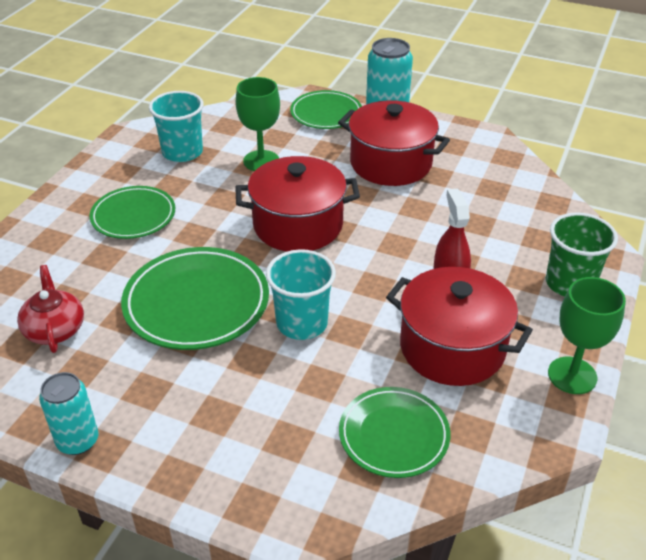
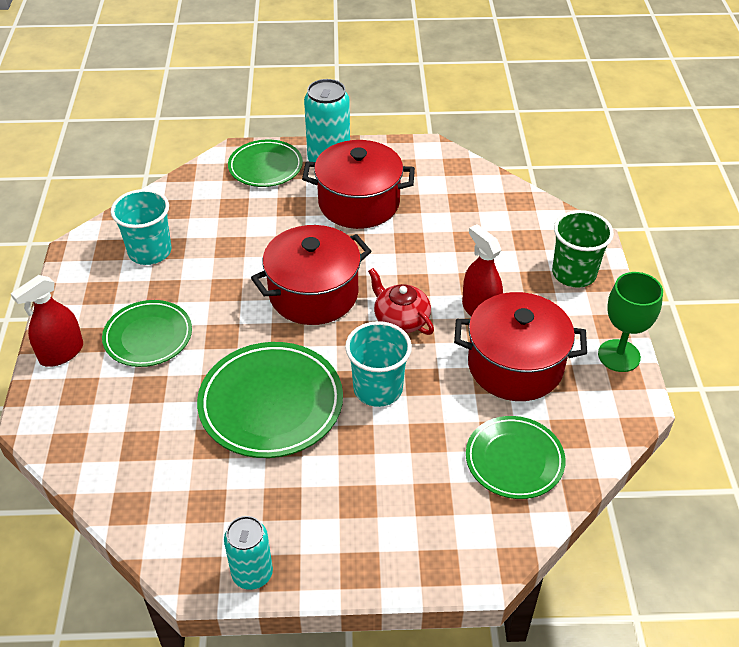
camera: 25 degrees left, 5 degrees up
(55, 329) = (153, 478): red teapot -> red teapot (400, 319)
(57, 207) = (61, 353): none -> red spray bottle
(261, 161) = (235, 237): green goblet -> none

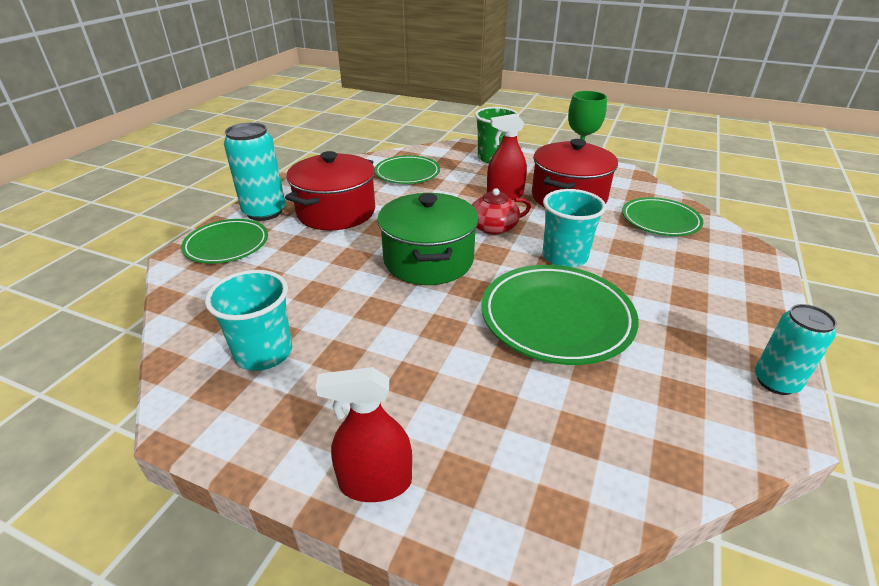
camera: 65 degrees left, 10 degrees down
(61, 353) = (375, 482): red spray bottle -> red spray bottle turned 105 degrees clockwise
(148, 337) = (405, 386): green plate -> green plate (407, 173)
(313, 294) = (428, 260): red pot -> green pot

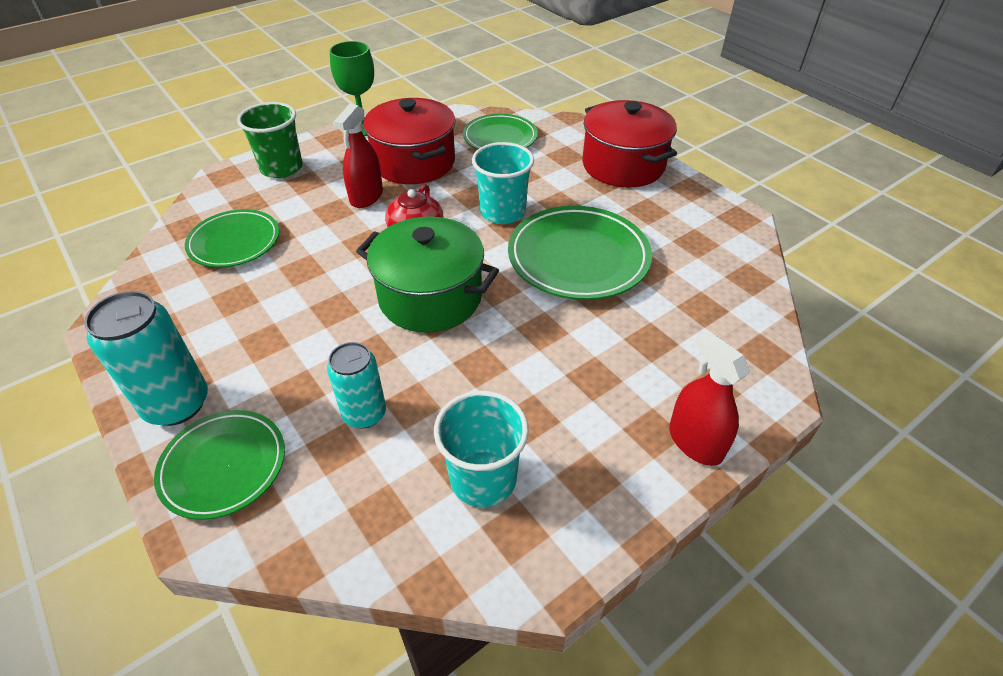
camera: 60 degrees left, 10 degrees up
(336, 212) = (256, 334): red pot -> red pot (623, 165)
(375, 482) = (695, 442): red spray bottle -> red spray bottle turned 120 degrees clockwise
(775, 382) = (707, 197): turquoise can -> turquoise can (364, 414)

